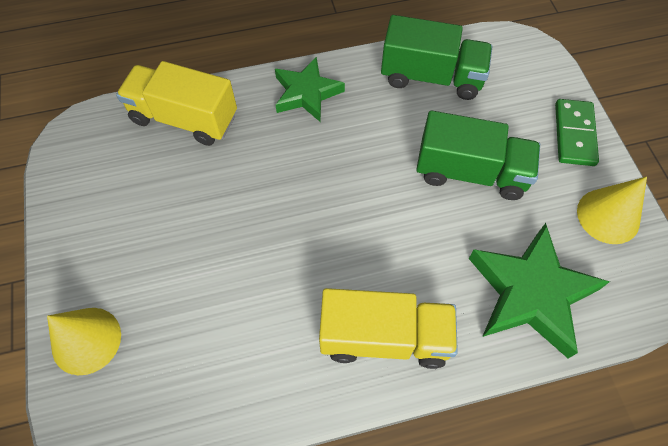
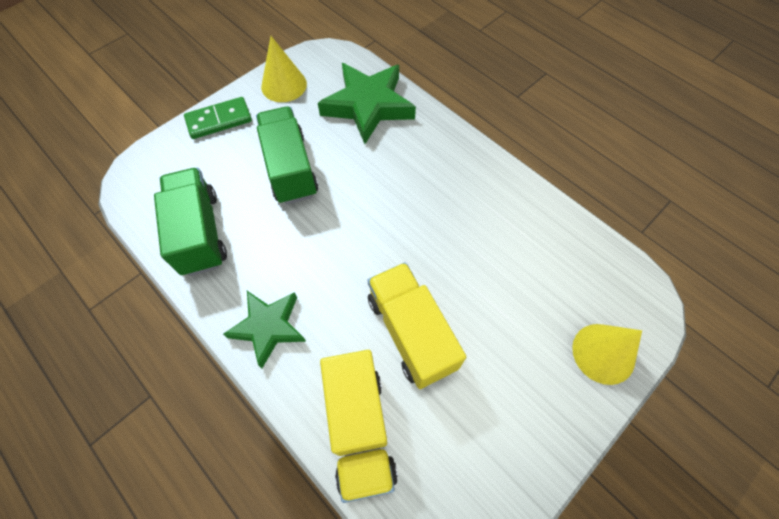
camera: 120 degrees left, 0 degrees up
(384, 337) = (452, 166): yellow truck -> yellow truck (411, 332)

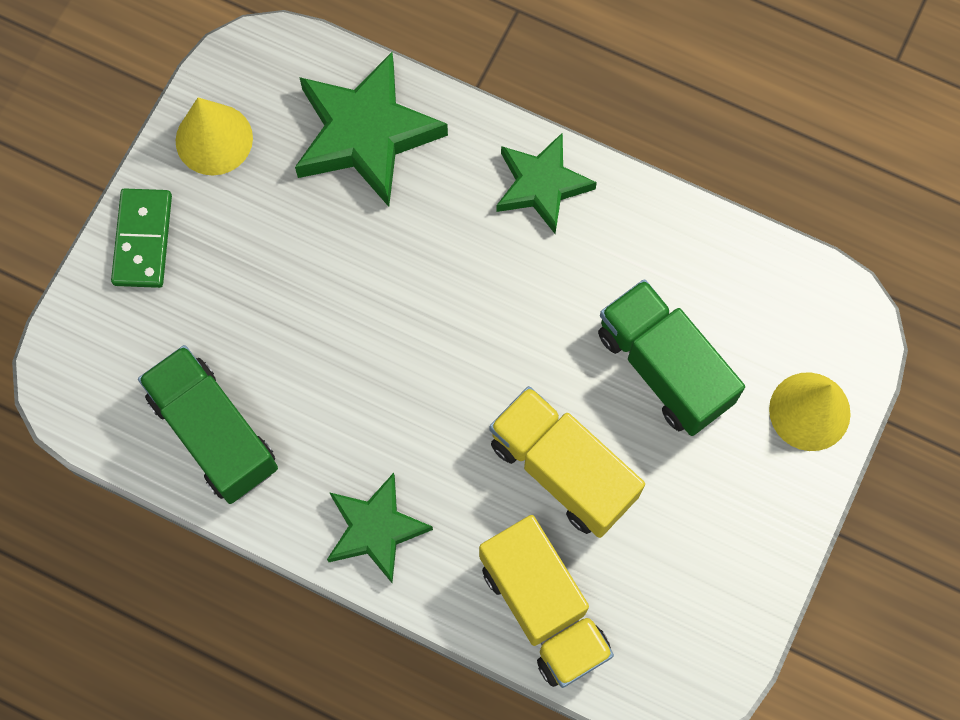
camera: 20 degrees left, 10 degrees up
(219, 120) = (143, 240): green domino -> green domino turned 45 degrees counterclockwise
(290, 168) = (295, 286): green truck -> green truck (664, 368)
(460, 160) = (541, 185): none -> green star

